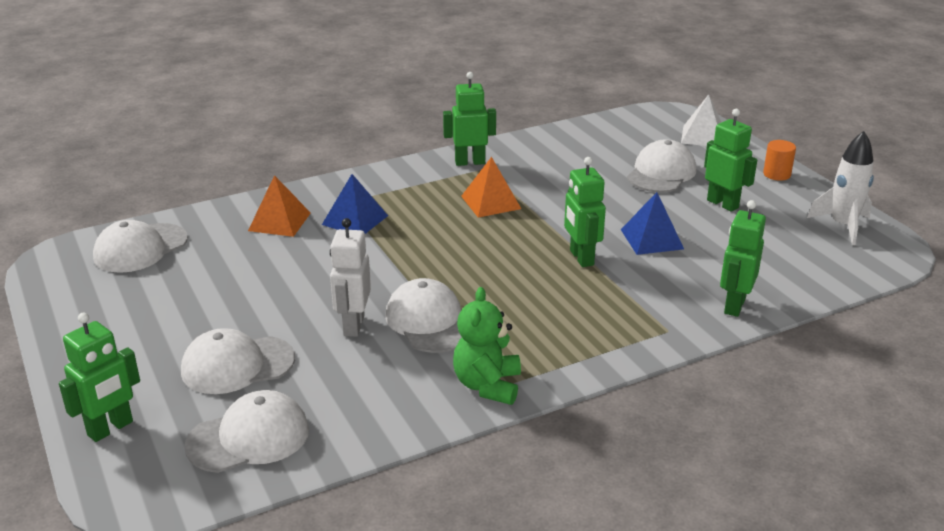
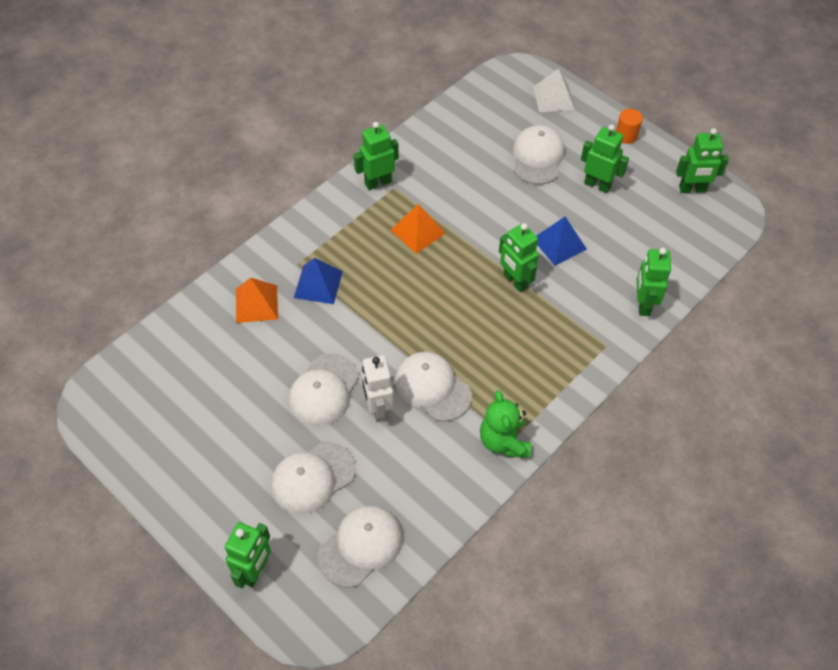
camera: 20 degrees left, 25 degrees up
(140, 248) = (157, 370): white cap -> white cap (324, 390)
(843, 226) = (692, 189): white rocket -> green robot

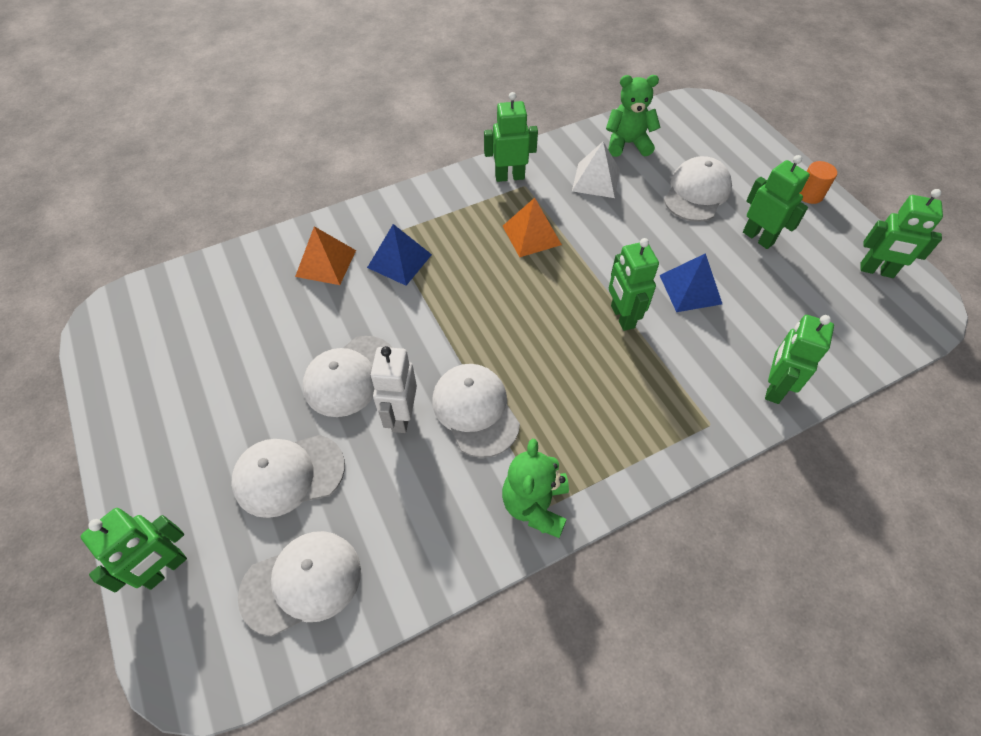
camera: 20 degrees right, 0 degrees up
(465, 125) = (627, 144): none -> green teddy bear
(553, 98) = (736, 139): white pyramid -> white pyramid (596, 180)

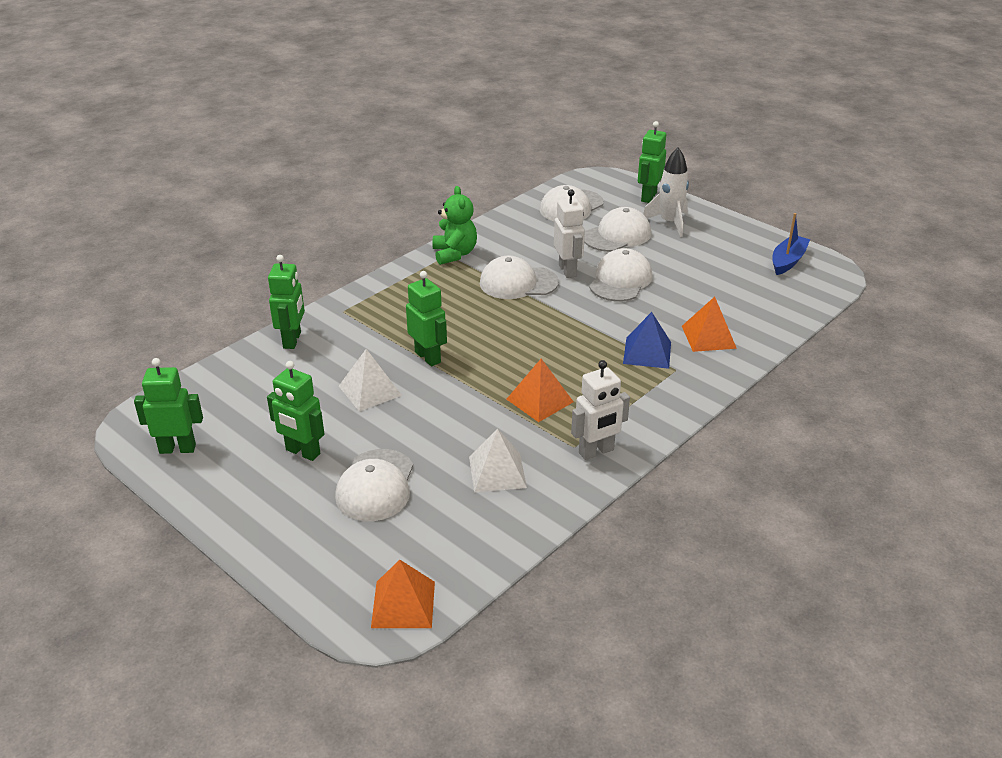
camera: 160 degrees right, 20 degrees down
(133, 349) = (788, 261): none -> blue boat
(195, 481) = (669, 223): none -> white rocket
(475, 411) = (518, 283): white cap -> white cap turned 135 degrees clockwise
(509, 176) = (596, 451): green robot -> white robot
(627, 144) = (475, 529): green teddy bear -> none
(688, 112) = (403, 604): none -> orange pyramid
(690, 289) = (370, 390): blue pyramid -> white pyramid
(809, 194) = (237, 517): orange cylinder -> none

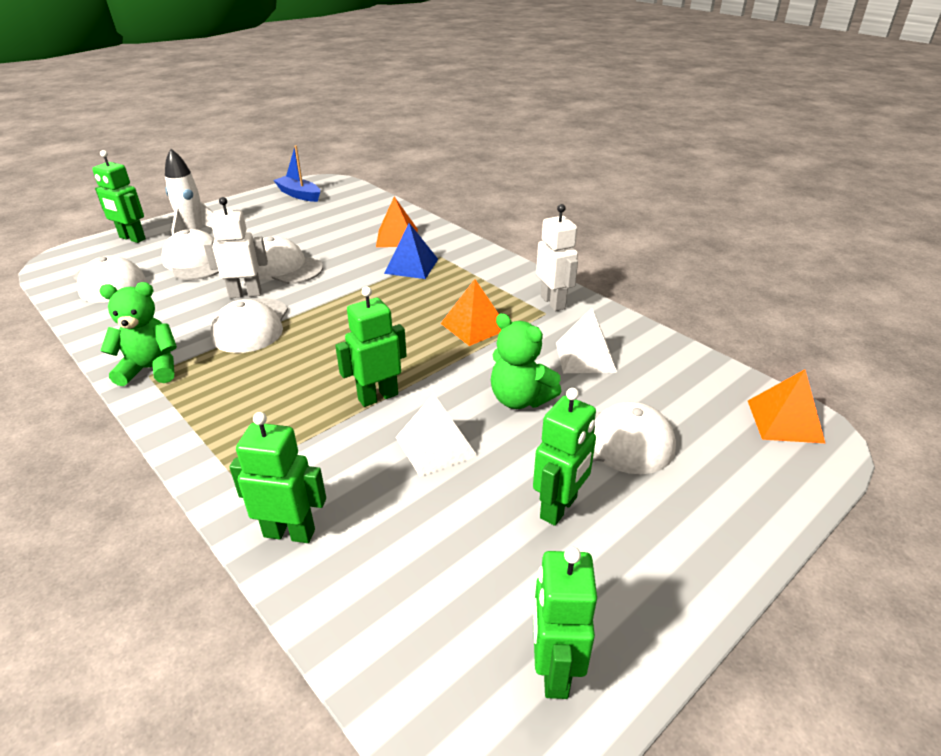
camera: 85 degrees left, 0 degrees up
(429, 431) = (520, 399): none -> green teddy bear

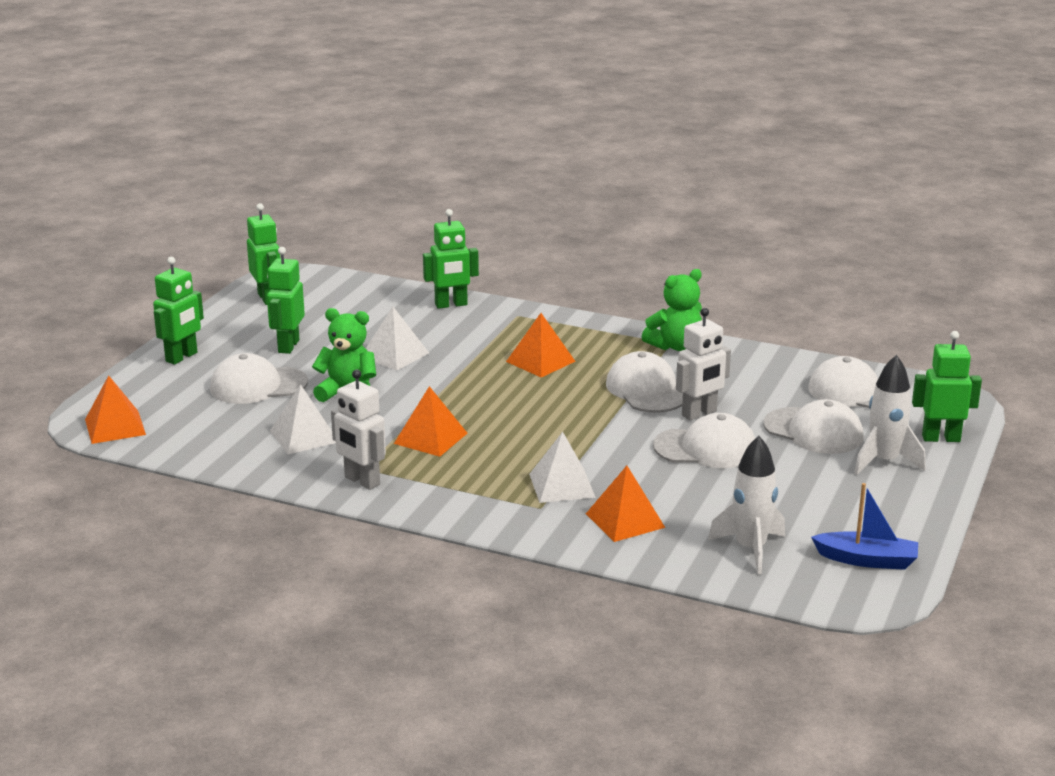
camera: 155 degrees right, 10 degrees down
(296, 387) = (540, 361): none -> orange pyramid
(348, 210) = (750, 549): none -> white rocket
(378, 396) = (467, 370): green robot -> green robot (182, 357)
(411, 266) = (562, 485): blue pyramid -> white pyramid

